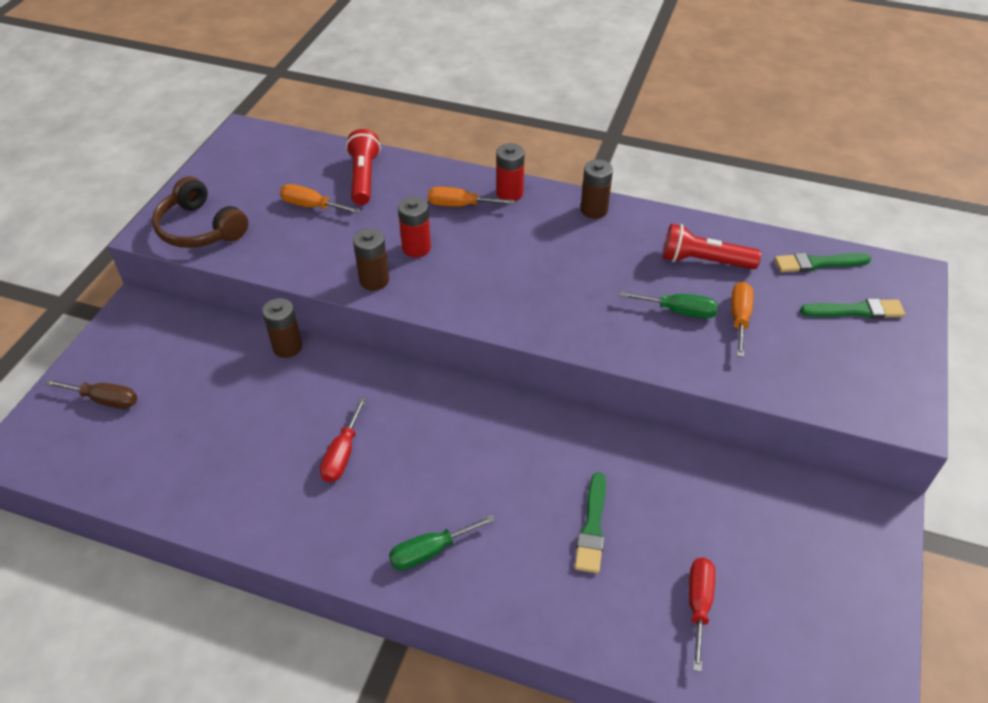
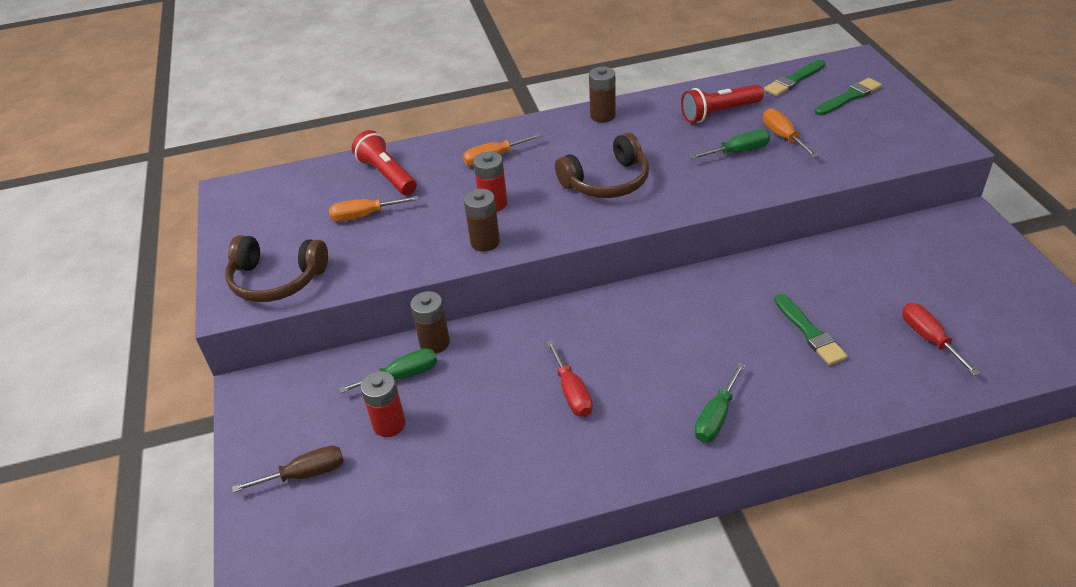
camera: 30 degrees left, 5 degrees down
(239, 361) = (402, 376): none -> green screwdriver
(509, 193) = (524, 133): red battery -> red battery (389, 424)
(529, 277) = (607, 181): none -> brown headphones

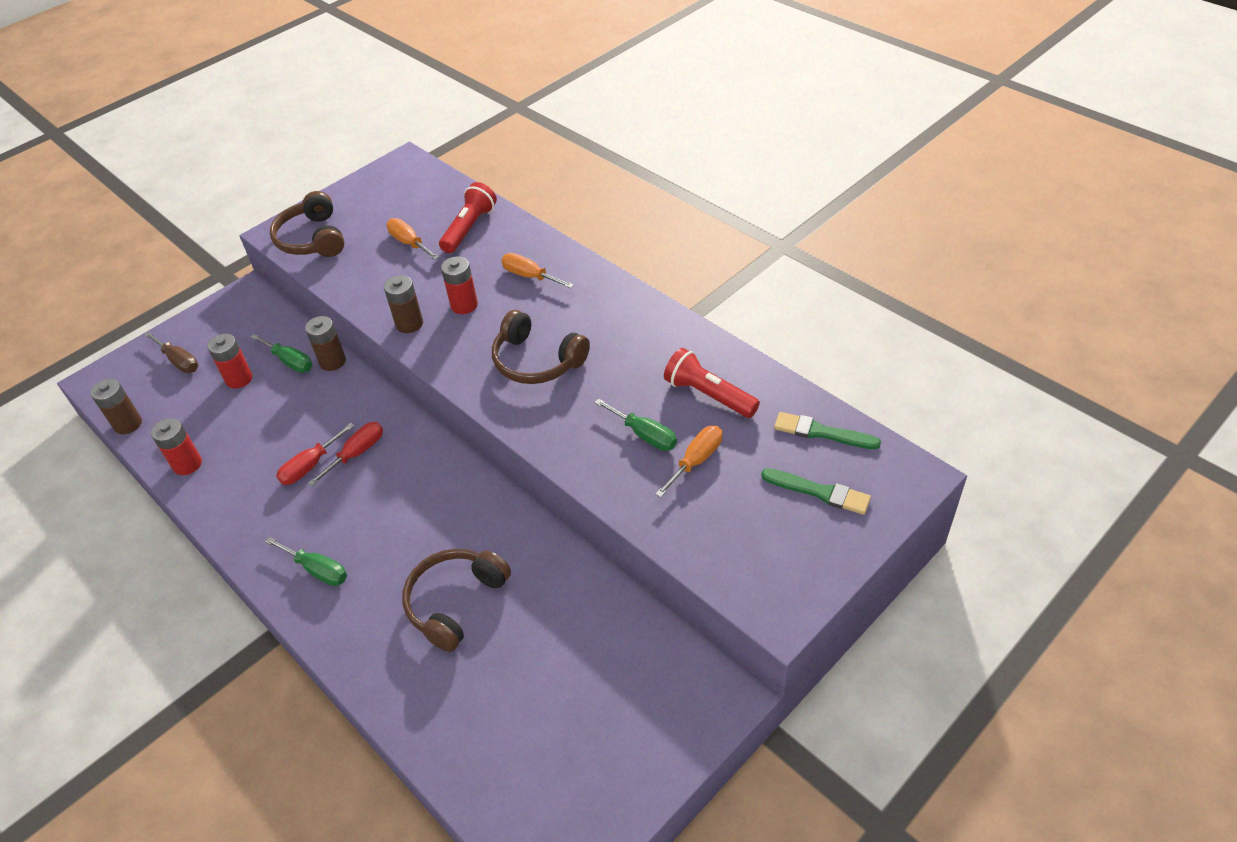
camera: 60 degrees right, 5 degrees up
(487, 497) = (187, 464): none -> red battery
(602, 115) = (645, 314): brown battery -> brown battery (128, 424)
(716, 417) = (317, 570): green screwdriver -> green screwdriver turned 150 degrees counterclockwise
(809, 332) = (455, 602): green brush -> brown headphones
(929, 338) = (491, 704): red screwdriver -> red screwdriver (357, 453)

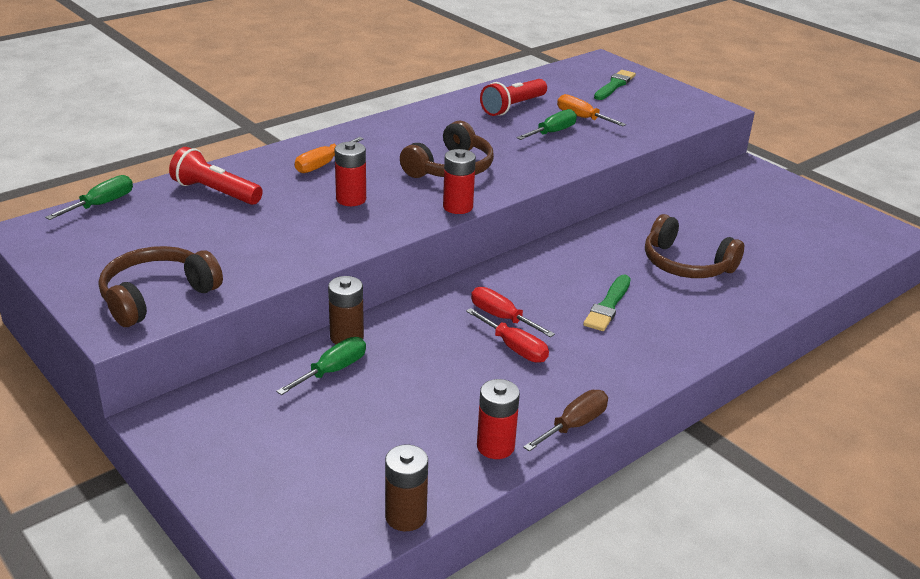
camera: 90 degrees left, 15 degrees down
(179, 361) = (287, 476): brown screwdriver -> brown screwdriver (574, 425)
(239, 379) = (349, 413): red battery -> red battery (458, 207)
(312, 239) = (157, 296): brown headphones -> brown headphones turned 150 degrees clockwise
(317, 570) = (655, 339): green screwdriver -> green screwdriver (102, 204)
(409, 243) = (217, 228): orange screwdriver -> none
(409, 324) = (367, 230): brown battery -> none
(821, 432) = (559, 78): green brush -> green brush (608, 306)

